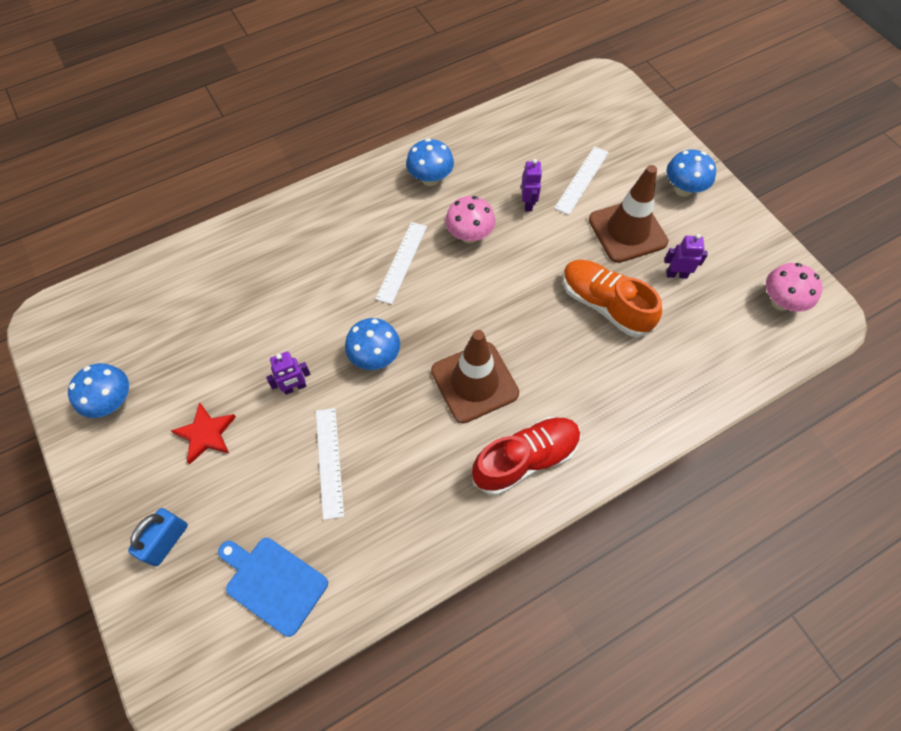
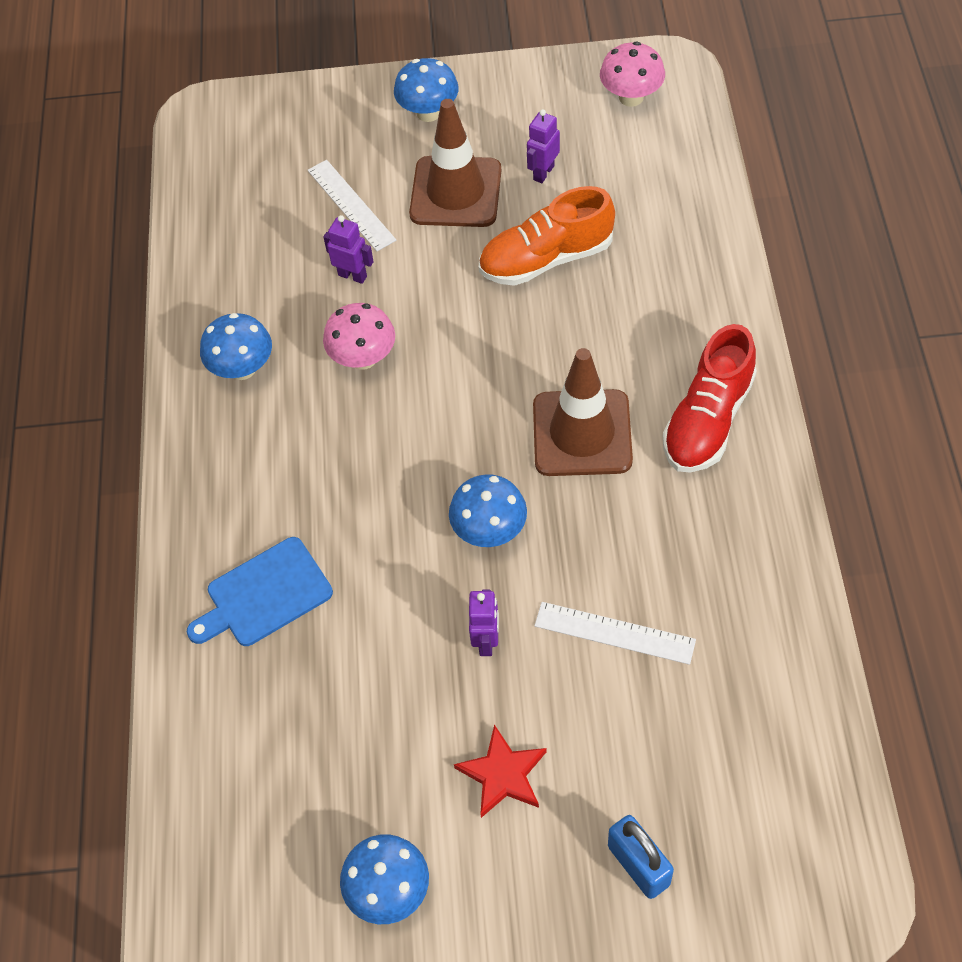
camera: 60 degrees left, 5 degrees down
(273, 582) = (748, 747): blue cutting board -> blue cutting board (264, 595)
(401, 262) = (360, 450): white ruler -> none
(525, 459) = (708, 420): red shoe -> red shoe turned 150 degrees counterclockwise

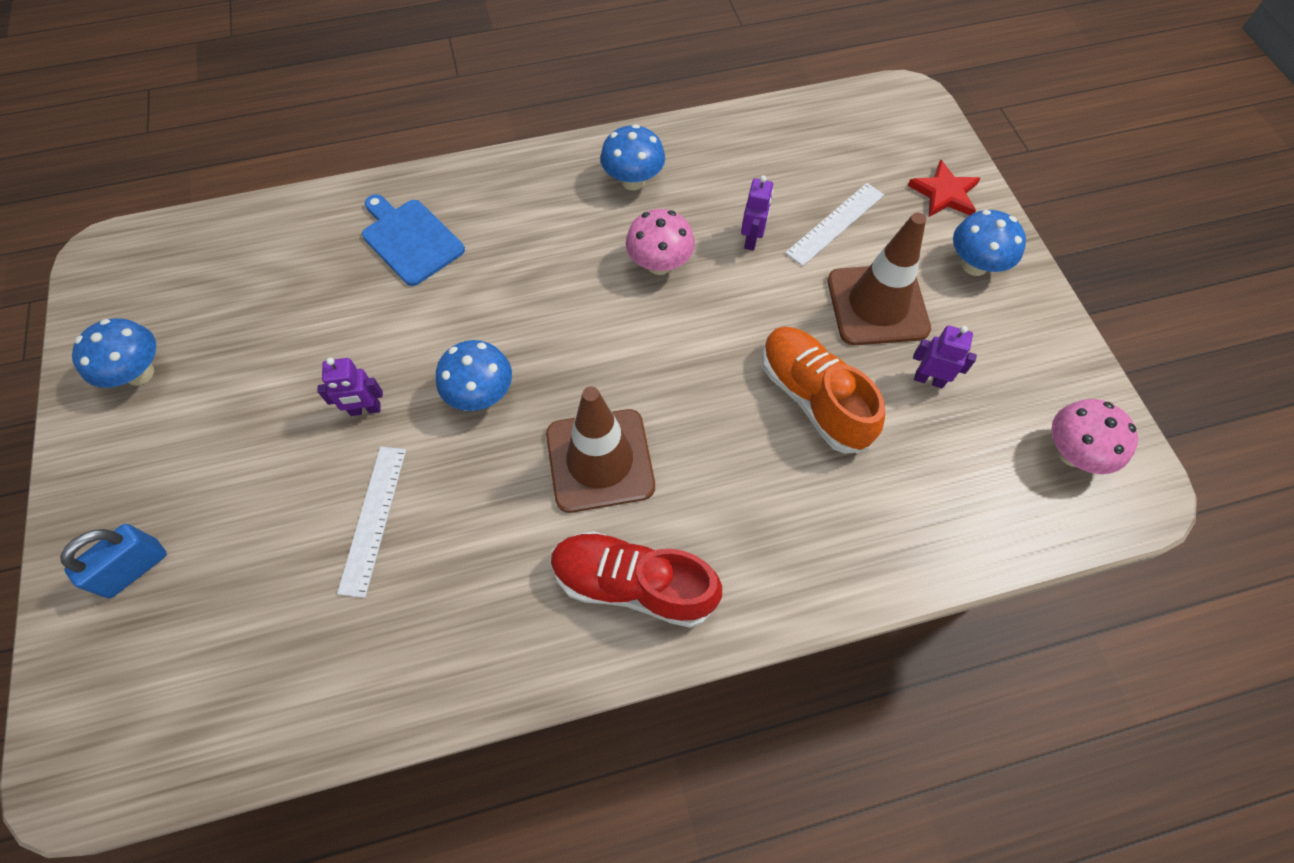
camera: 75 degrees right, 5 degrees up
(503, 774) = (234, 442): red star -> red star (944, 193)

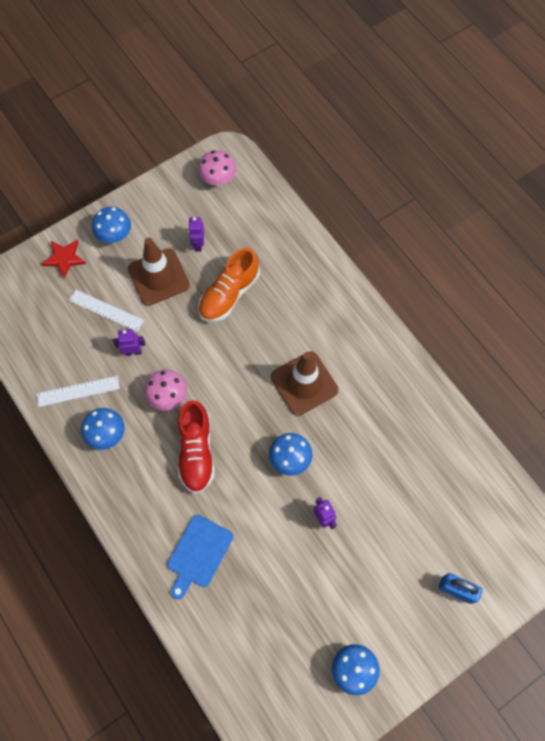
camera: 110 degrees left, 5 degrees up
(373, 519) = (380, 481): white ruler -> white ruler (78, 391)
(633, 584) = (360, 346): red shoe -> red shoe (196, 452)

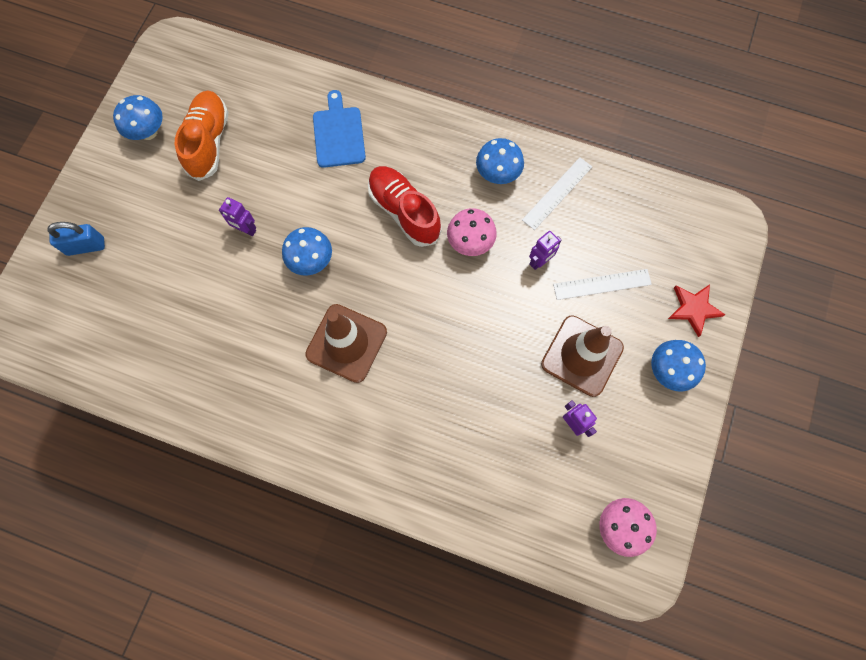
camera: 145 degrees right, 5 degrees up
(229, 294) = (493, 387): orange shoe -> orange shoe (208, 142)

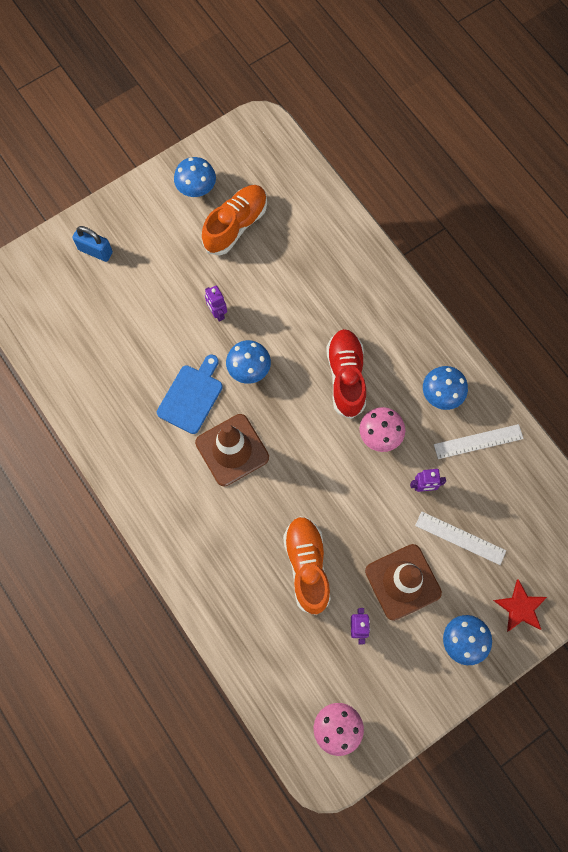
camera: 35 degrees right, 0 degrees up
(339, 134) = (338, 281): blue cutting board -> blue cutting board (192, 396)
(489, 400) = (307, 566): none -> orange shoe

